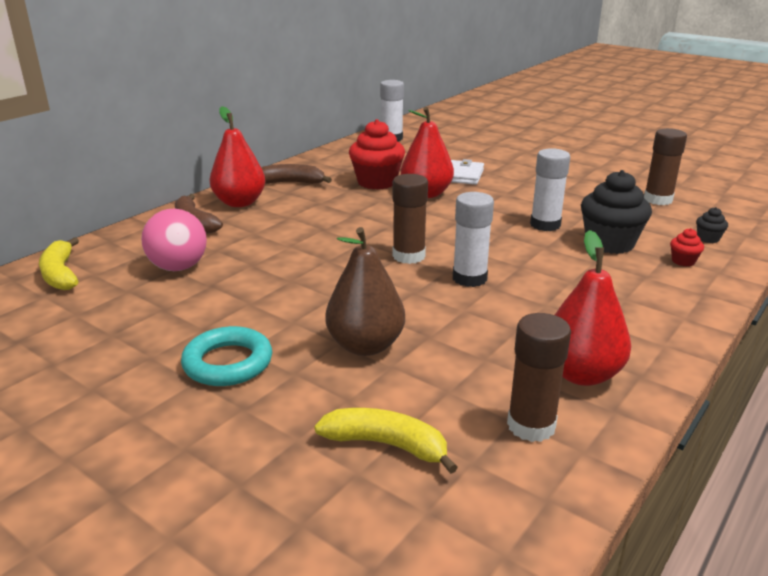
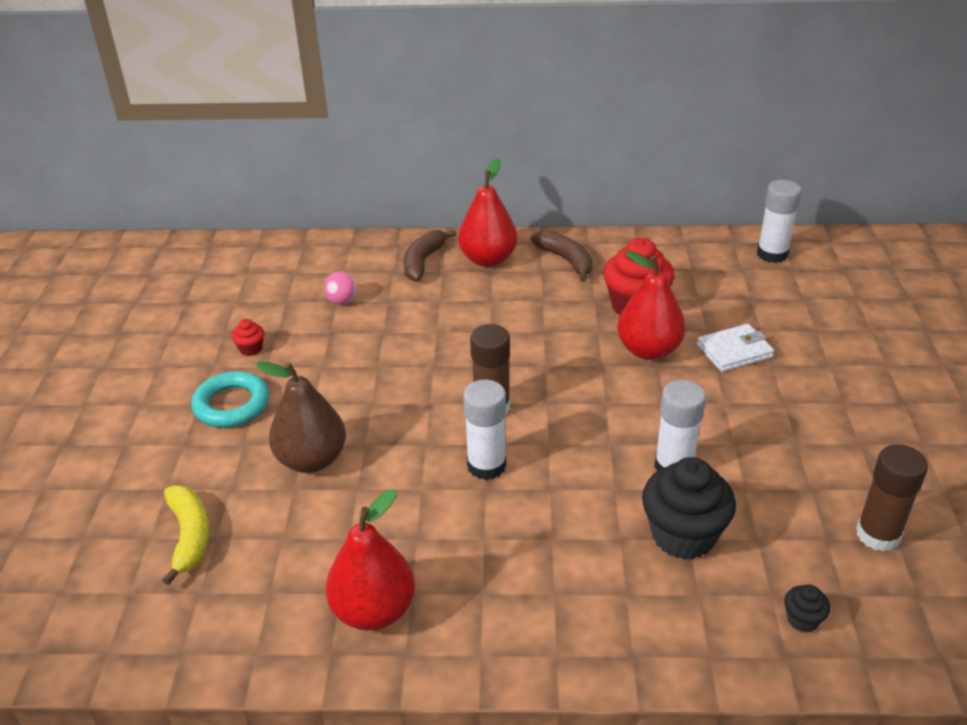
camera: 55 degrees right, 10 degrees up
(60, 274) = (281, 259): yellow banana -> none
(178, 267) = (342, 301): pink ball -> pink ball, size x0.56
(531, 426) = (269, 607): brown glue stick -> none
(683, 261) = (704, 614): red cupcake -> red cupcake (251, 349)

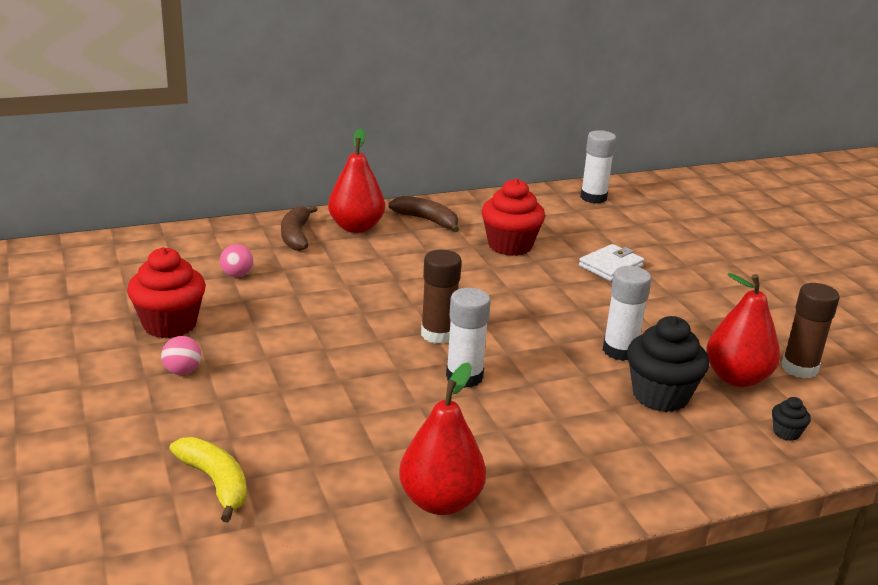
camera: 25 degrees left, 10 degrees down
(232, 405) = (182, 371): turquoise ring -> pink ball
(251, 349) = (170, 324): red cupcake -> red cupcake, size x2.23
(312, 460) = (297, 400): brown pear -> none
(648, 350) = (542, 275): red pear -> red pear (736, 378)

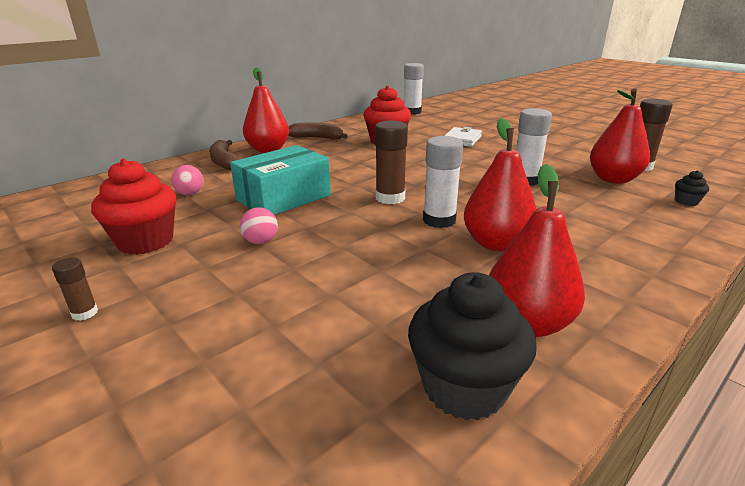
camera: 20 degrees left, 0 degrees up
(96, 383) = (85, 313): none -> brown glue stick
(182, 371) = (181, 277): pink ball -> pink ball (261, 242)
(215, 483) = (289, 379): yellow banana -> none
(326, 305) = (284, 198): none -> turquoise box
(496, 420) = (496, 243): none -> red pear
(660, 396) = (584, 199): black cupcake -> black cupcake (464, 387)

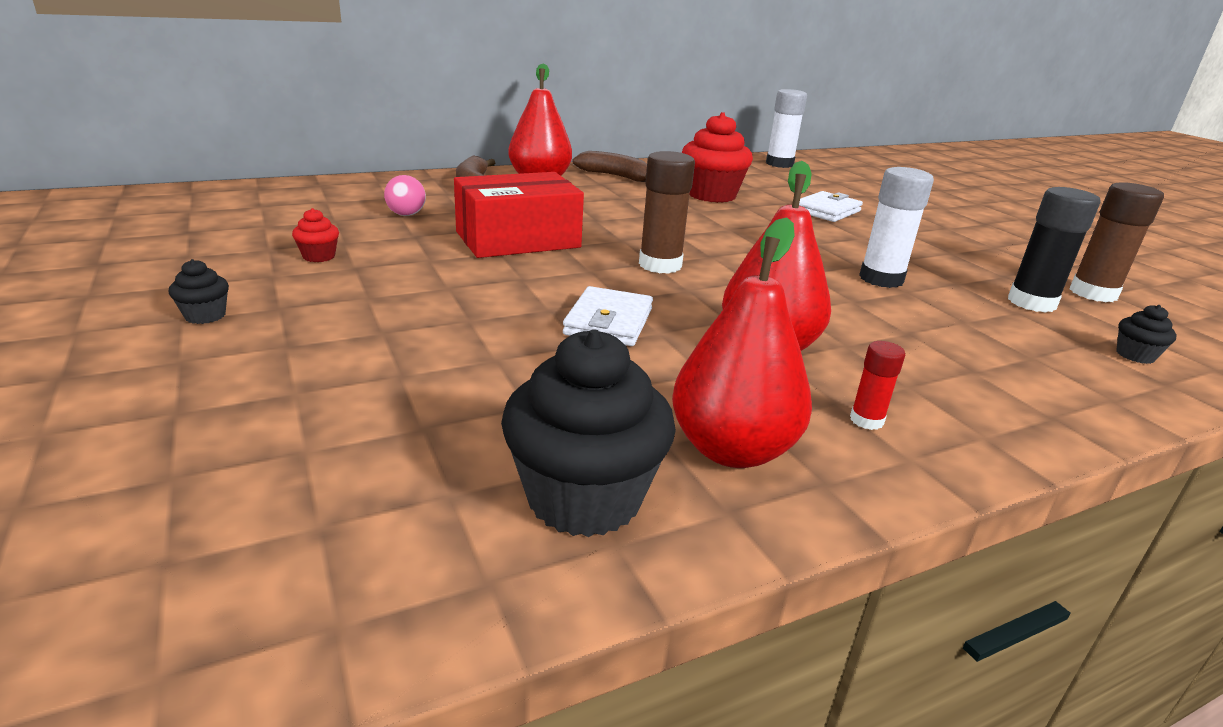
camera: 15 degrees right, 0 degrees up
(85, 313) = (205, 316): brown glue stick -> black cupcake
(145, 241) = (319, 256): red cupcake -> red cupcake, size x0.45
(261, 242) = (452, 283): pink ball -> none
(284, 198) = (518, 240): turquoise box -> red box
(387, 248) = (608, 322): none -> white wallet
(439, 220) = (708, 304): white glue stick -> none
(586, 280) = (866, 420): none -> red glue stick
(613, 179) = (1031, 302): red pear -> black glue stick

